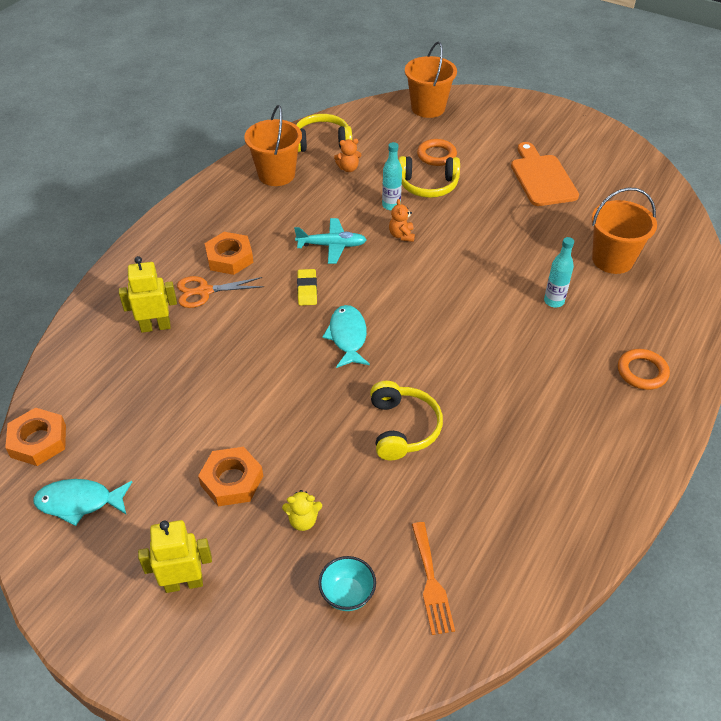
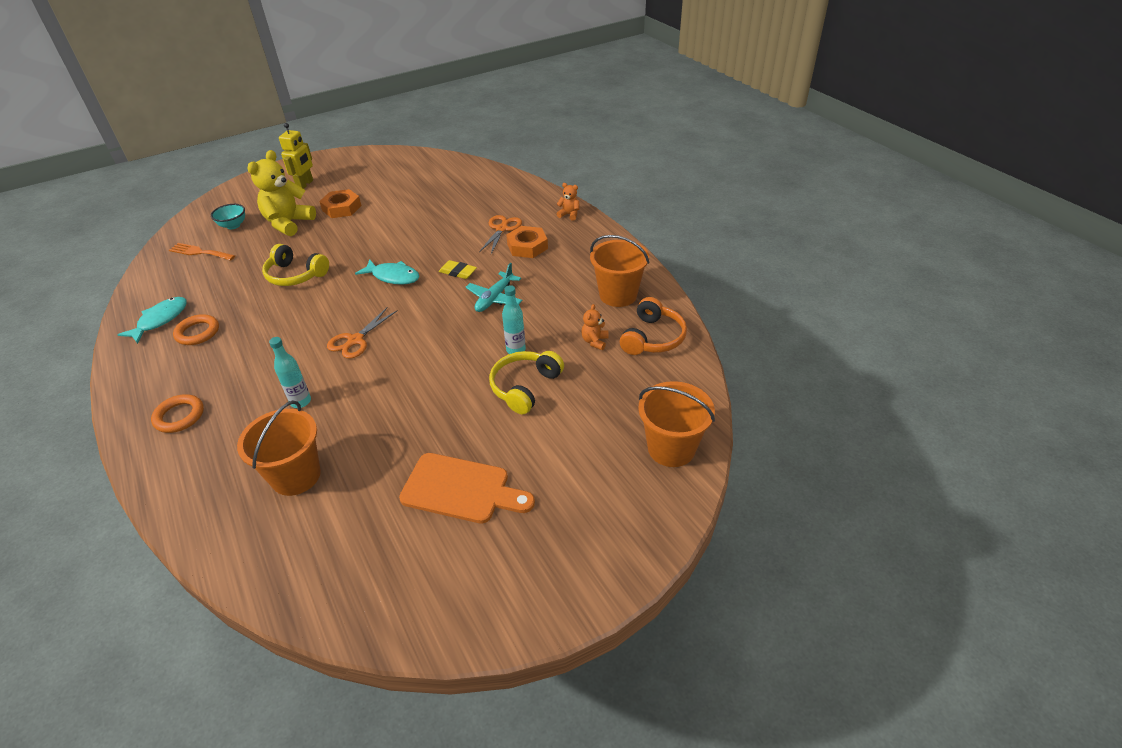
camera: 120 degrees right, 5 degrees down
(38, 441) = (439, 160): orange nut -> none
(79, 502) = (386, 165): turquoise fish -> turquoise fish (160, 320)
(155, 326) = (487, 205): yellow robot -> none
(303, 520) = (288, 223): yellow teddy bear -> yellow teddy bear, size x2.18
(322, 142) = (653, 338): yellow headphones -> orange headphones
(401, 235) = (470, 341): orange teddy bear -> orange teddy bear (569, 214)
(436, 155) = (570, 415): orange ring -> orange ring (197, 332)
(459, 310) = (355, 340): none -> orange scissors

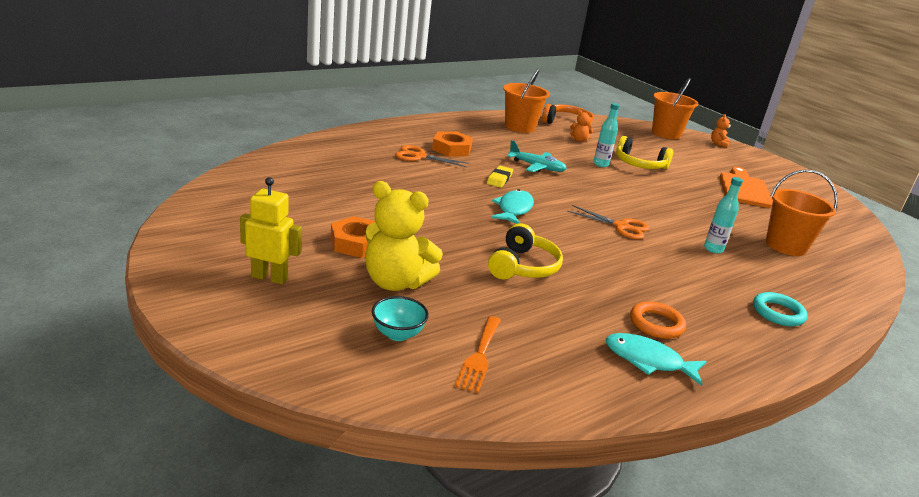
camera: 100 degrees left, 15 degrees down
(179, 416) = (778, 313): orange ring -> turquoise ring
(569, 214) = (394, 128): orange teddy bear -> orange teddy bear (718, 144)

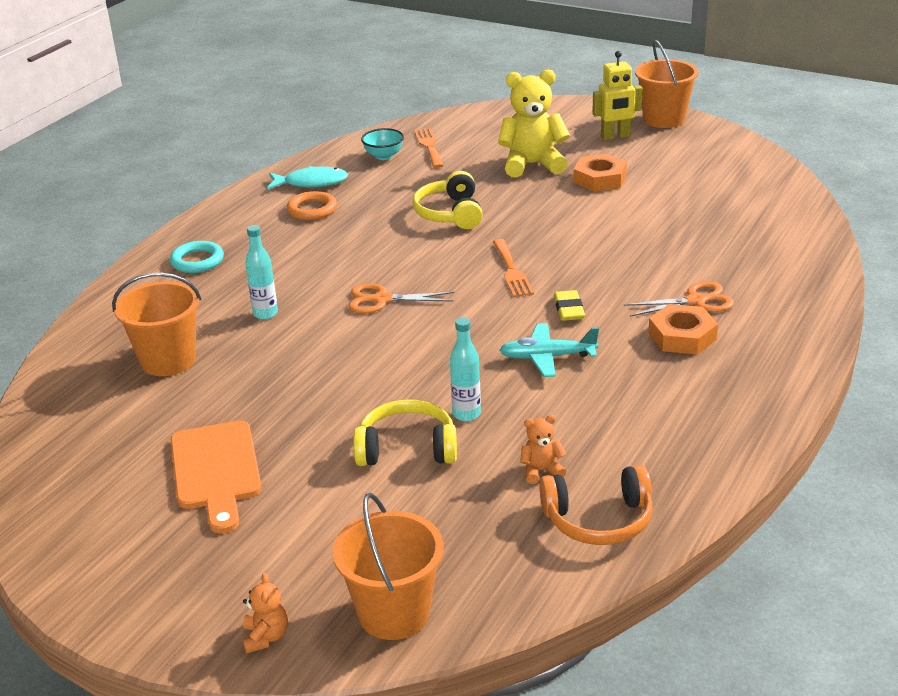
camera: 160 degrees right, 5 degrees up
(397, 334) = (491, 139): turquoise bowl -> turquoise bowl (384, 156)
(513, 209) = (512, 271): turquoise fish -> orange fork
(520, 127) = (661, 454): orange bucket -> orange bucket (664, 119)

